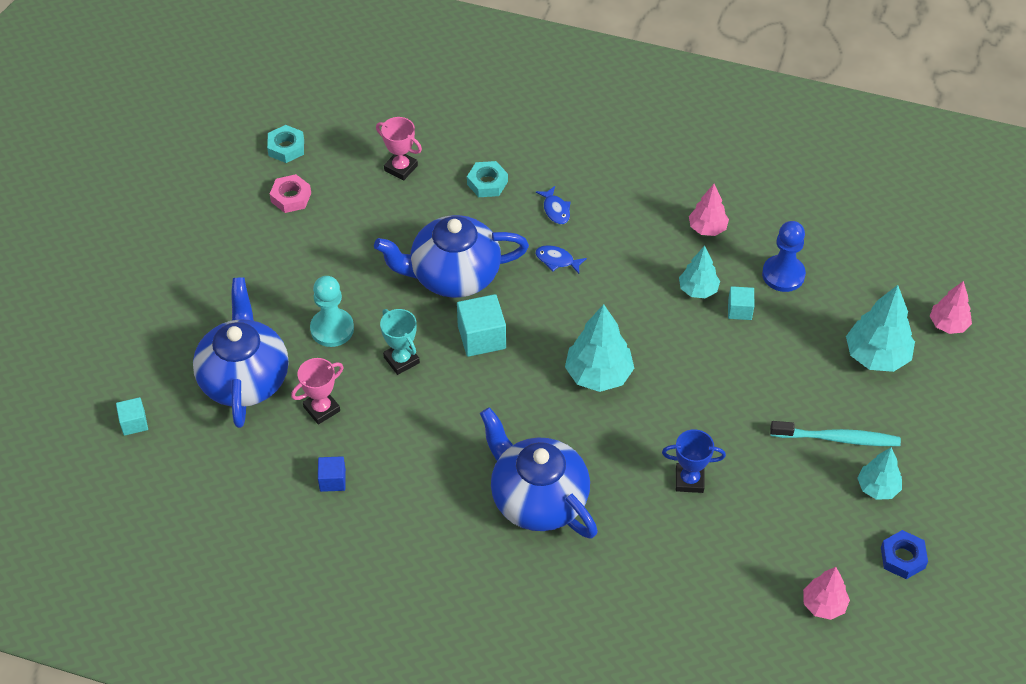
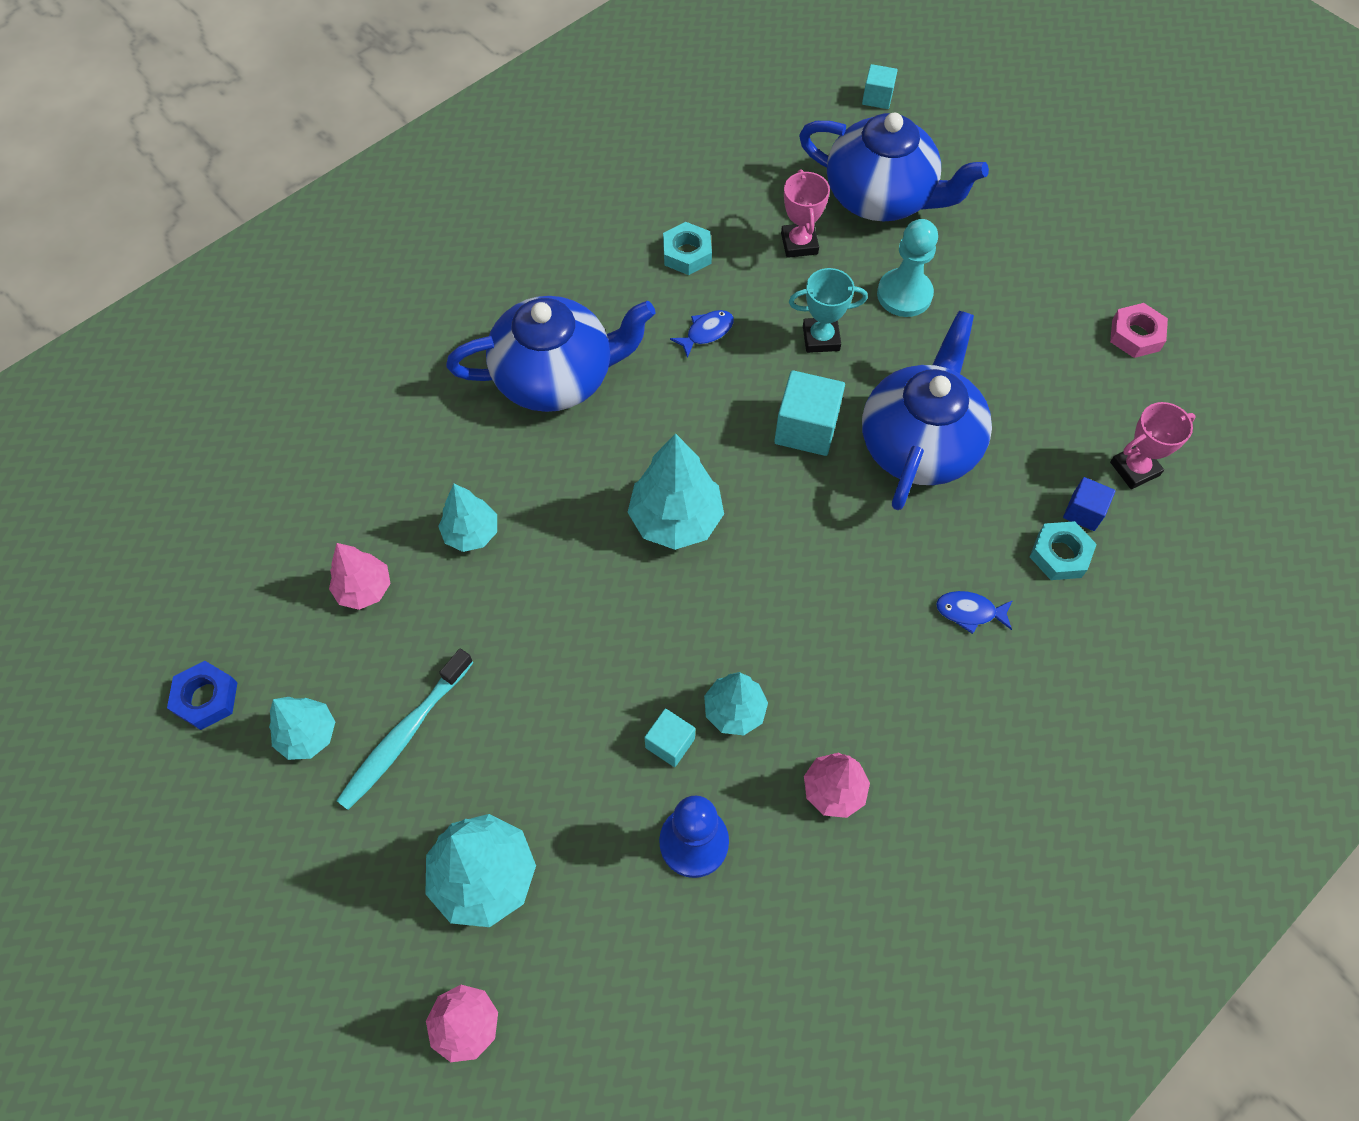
camera: 120 degrees right, 10 degrees up
(286, 147) = (1227, 363): turquoise nut -> turquoise nut (687, 253)
(332, 480) = (703, 218): blue cube -> blue cube (1083, 512)
(557, 260) = (880, 568): blue fish -> blue fish (706, 332)
(689, 480) = (471, 533): blue trophy -> turquoise tree
(823, 605) = (225, 574): pink tree -> pink tree (364, 589)

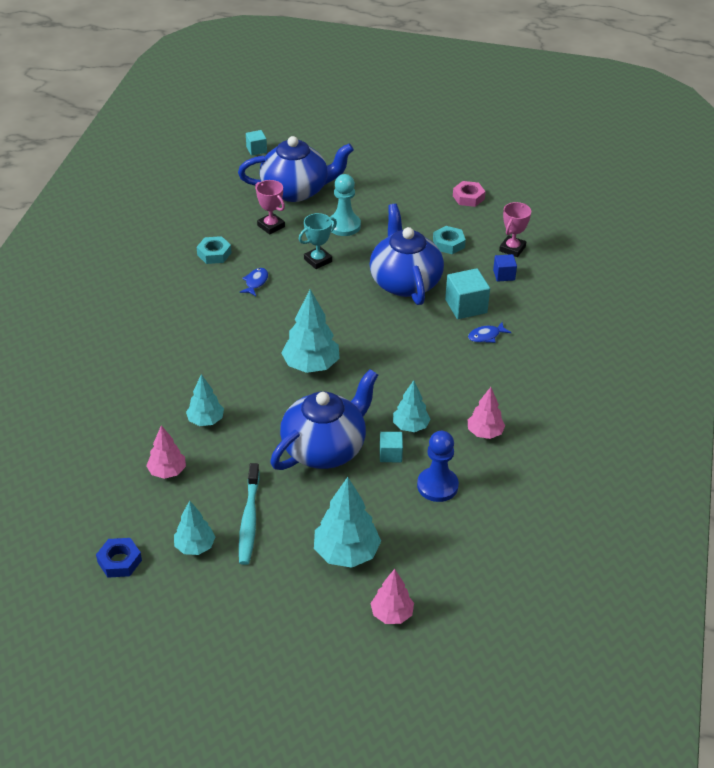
camera: 35 degrees left, 20 degrees down
(556, 377) = (190, 335): blue teapot -> blue teapot (325, 448)
(806, 428) = (343, 300): turquoise cube -> turquoise cube (466, 306)
(1059, 554) = (507, 296): turquoise nut -> turquoise nut (448, 244)

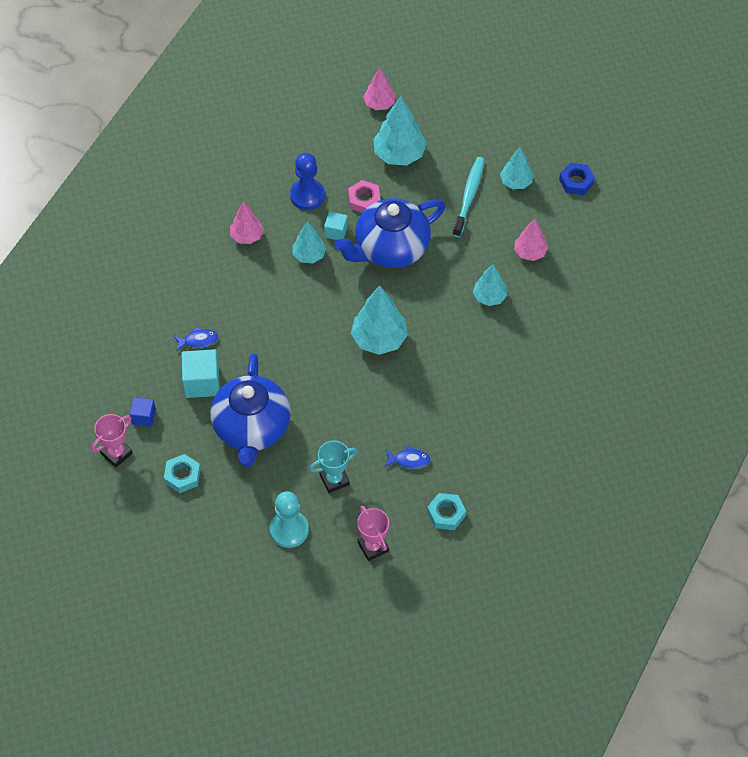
camera: 165 degrees left, 15 degrees up
(255, 282) = (409, 460): blue fish -> blue fish turned 120 degrees counterclockwise
(256, 149) = (358, 700): turquoise cube -> none
(296, 190) = (328, 605): blue teapot -> none
(468, 197) = (127, 549): pink nut -> pink nut (364, 200)

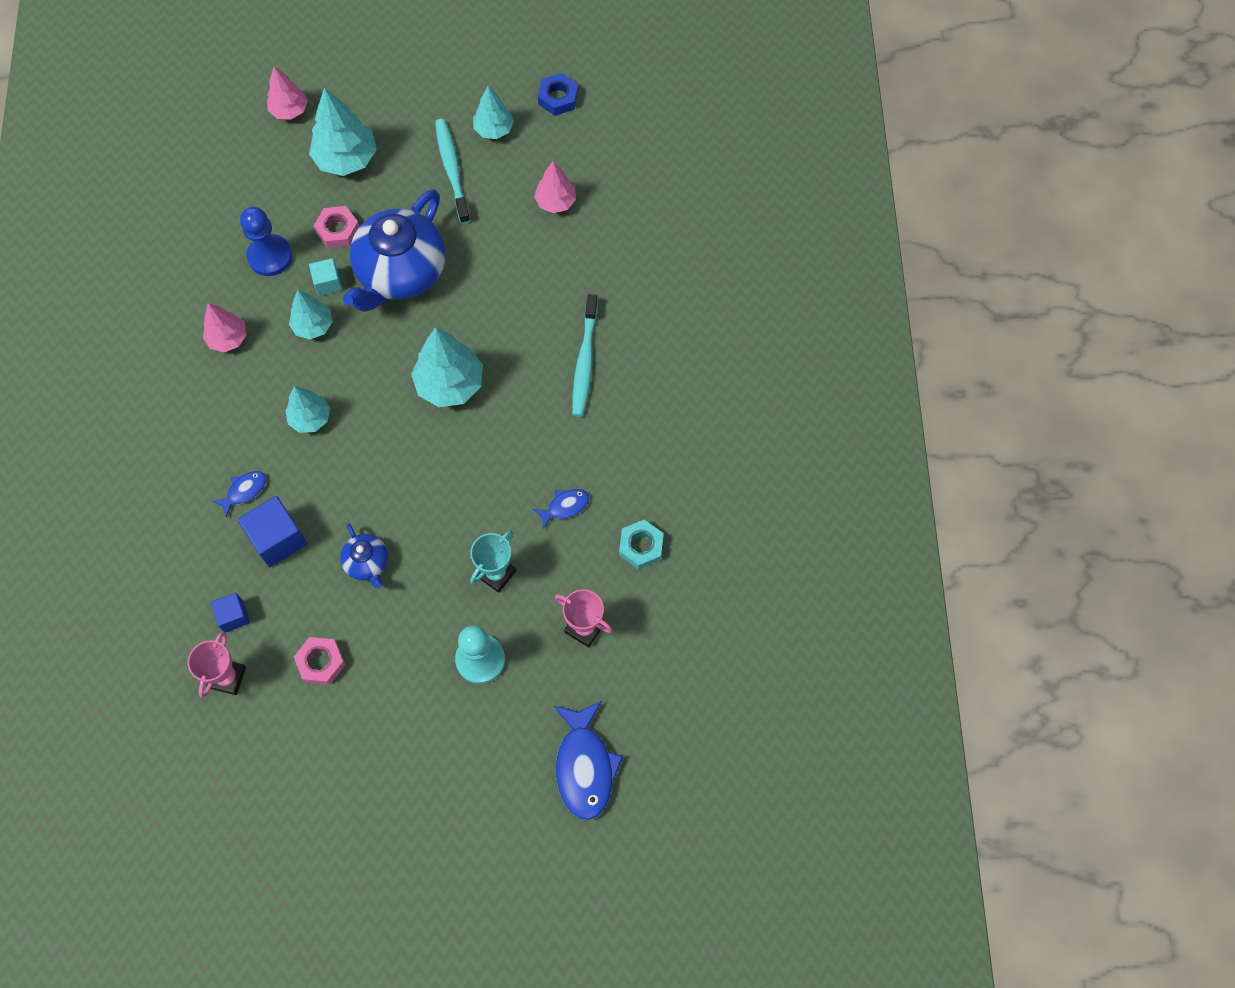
camera: 30 degrees left, 10 degrees up
(182, 476) = (321, 662): turquoise nut -> pink nut
(202, 382) = (278, 539): turquoise cube -> blue cube
(251, 428) = (367, 563): blue teapot -> blue teapot, size x0.47
(317, 636) = (584, 766): none -> blue fish
(483, 370) = (585, 361): none -> turquoise toothbrush
(489, 297) = (542, 274): turquoise tree -> turquoise tree (310, 418)

